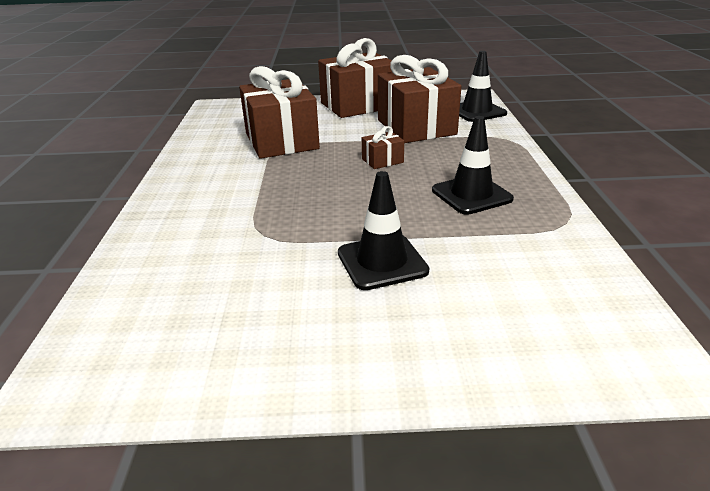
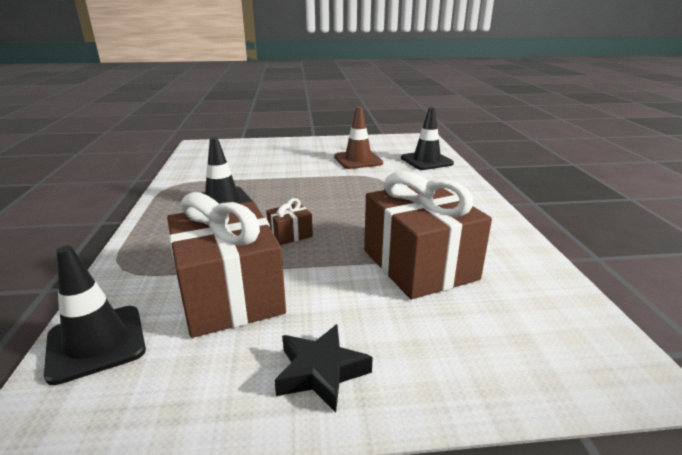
camera: 175 degrees right, 5 degrees down
(273, 283) = (358, 160): none -> brown traffic cone
(358, 105) = (321, 372): brown gift -> black star
(382, 262) = (301, 167): black traffic cone -> black traffic cone (426, 161)

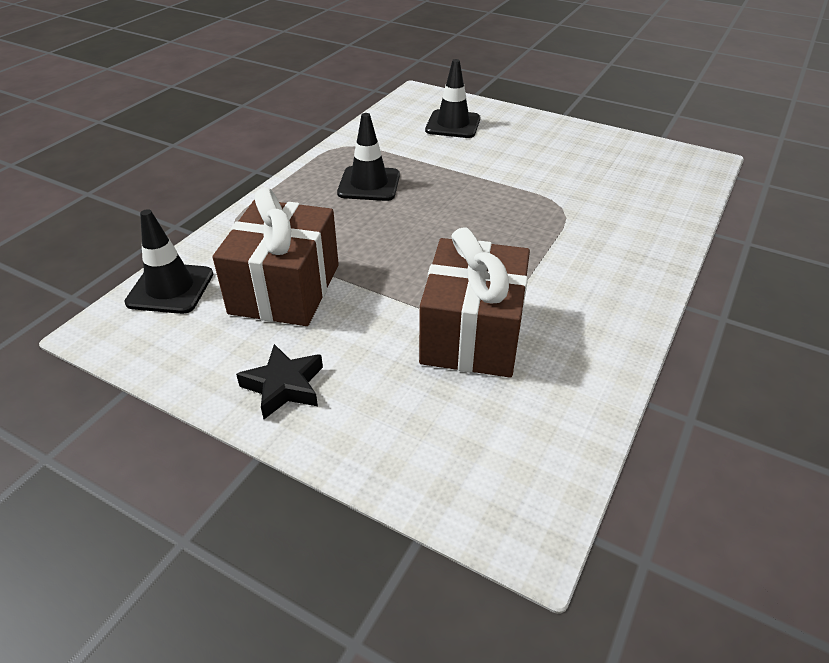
camera: 35 degrees right, 15 degrees up
(290, 234) = (391, 248): brown gift -> none
(358, 160) = (571, 172): brown traffic cone -> none
(426, 161) = (660, 202): black traffic cone -> black traffic cone (453, 124)

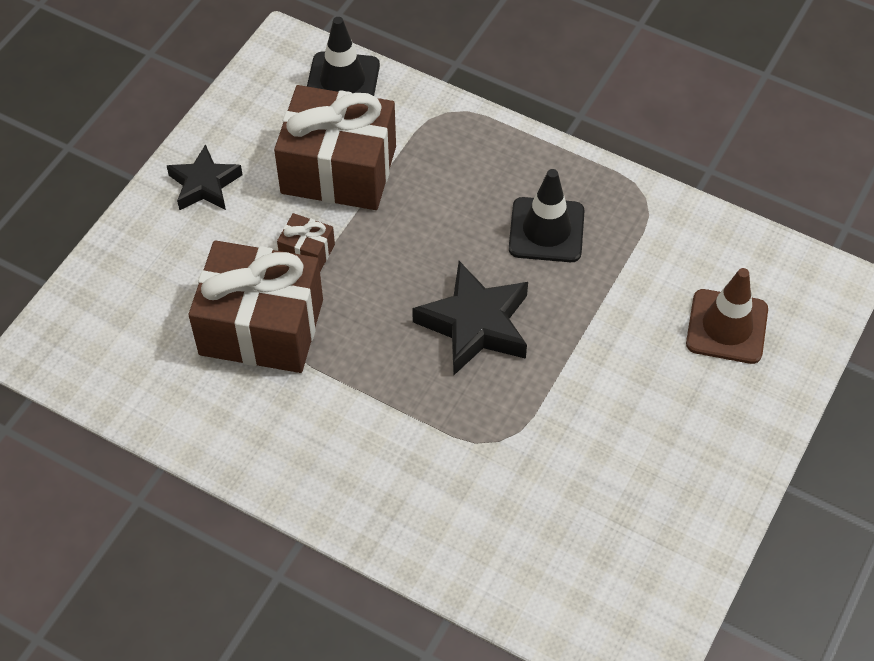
camera: 90 degrees right, 15 degrees up
(382, 306) = (307, 252): none -> brown gift
(453, 124) = (727, 327): black traffic cone -> brown traffic cone
(459, 216) = (475, 324): none -> black star

